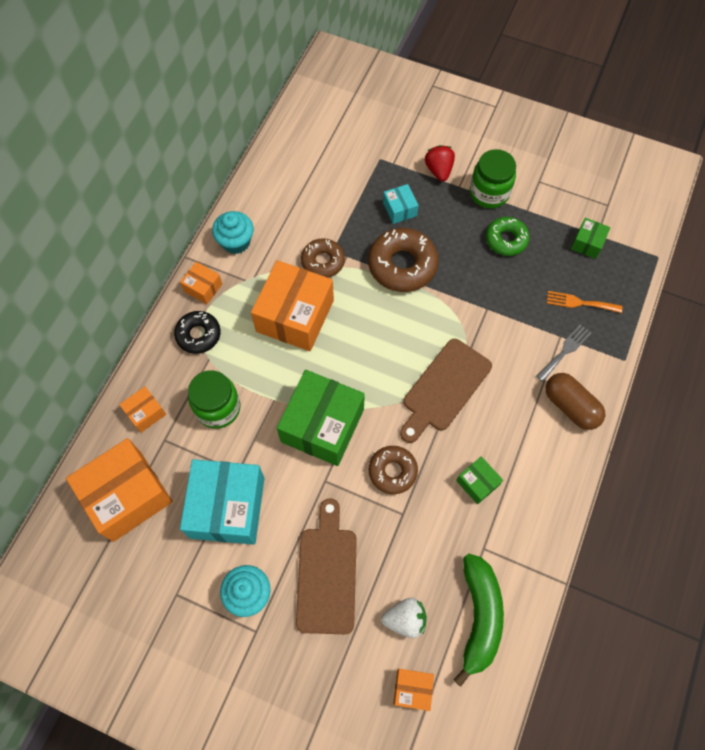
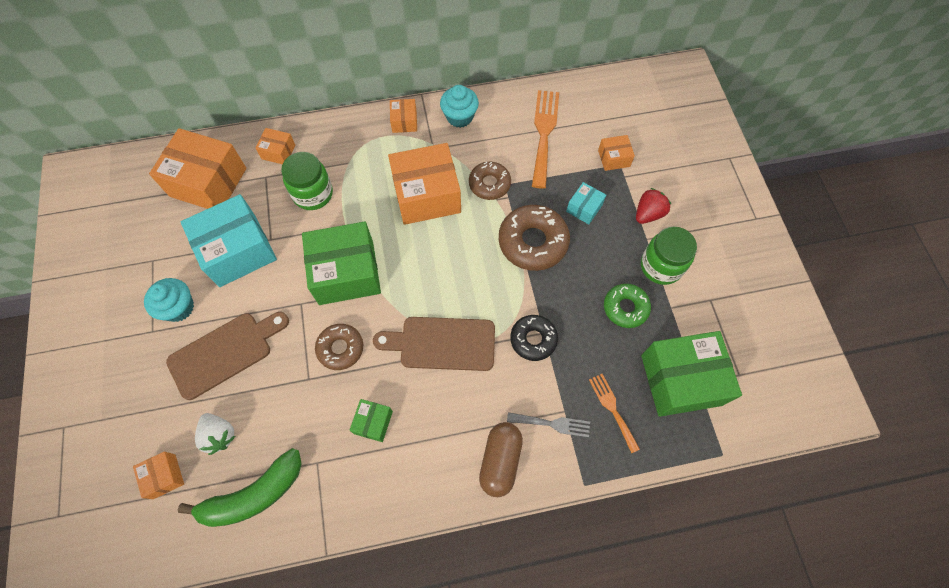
camera: 55 degrees right, 0 degrees up
(198, 335) = (363, 144): black donut -> black donut (533, 339)
(306, 191) = (544, 133): none -> orange fork
(371, 159) = (613, 158): none -> orange box
(587, 243) = (681, 380): green box -> green box, size x2.14

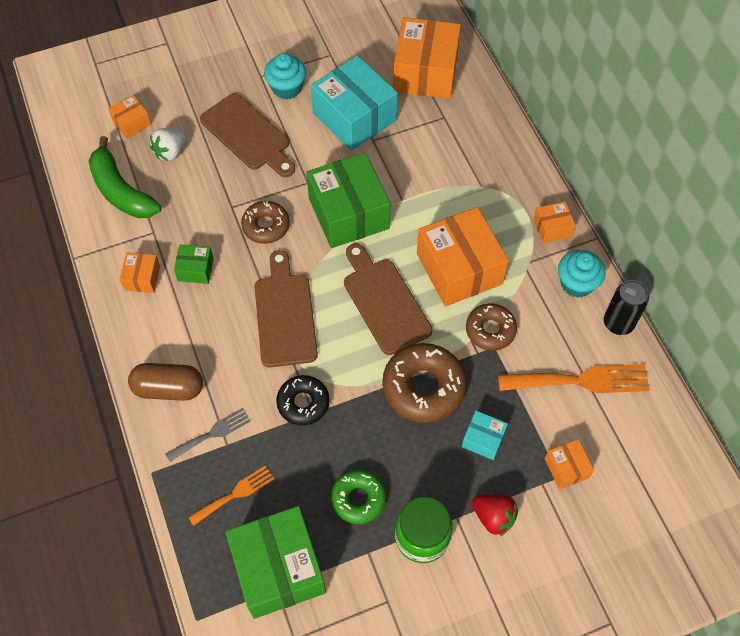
camera: 80 degrees right, 5 degrees down
(278, 152) = (477, 120): orange box -> orange box (142, 278)
(313, 194) = (434, 163): green jar -> none
(446, 258) = (384, 302): none -> brown cutting board
(500, 98) = (618, 323): none -> black can
(552, 424) = (212, 434): grey fork -> grey fork turned 120 degrees counterclockwise

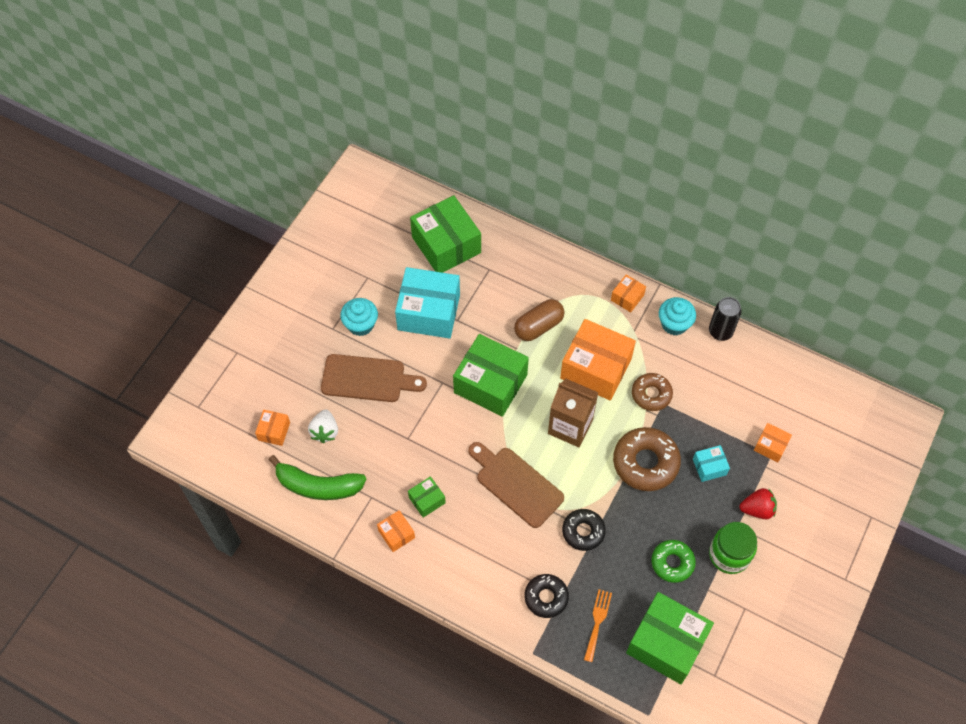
camera: 40 degrees left, 0 degrees up
(169, 388) = (489, 592): brown capsule -> brown capsule (538, 326)
(212, 434) = (546, 597): grey fork -> black donut
(266, 226) = (444, 434): brown donut -> none
(384, 302) = (570, 426): brown cutting board -> brown carton
(425, 72) = (446, 245): orange box -> green box
(580, 380) = (731, 385): orange fork -> none

